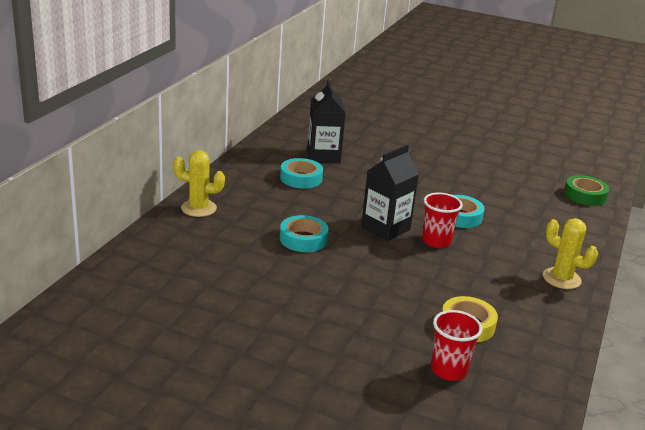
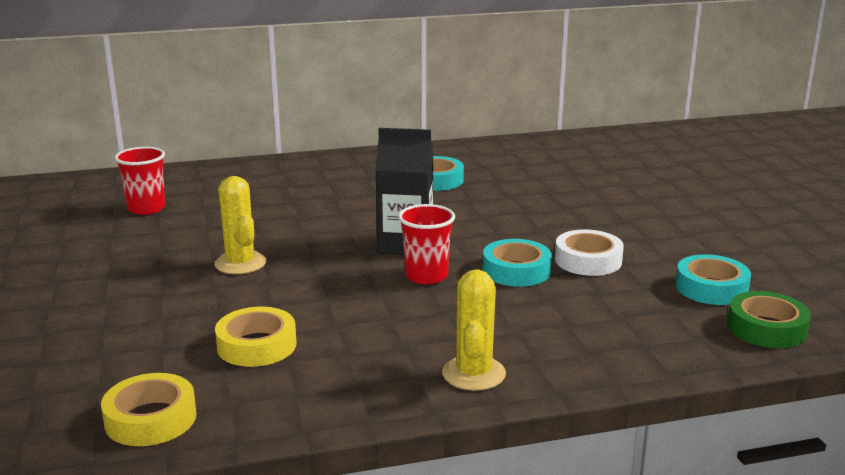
camera: 55 degrees right, 5 degrees down
(198, 208) = (290, 167): yellow cactus -> yellow cactus (240, 263)
(303, 239) = (308, 219): turquoise tape -> turquoise tape (711, 288)
(323, 156) = (508, 173): black carton -> none
(449, 370) = (142, 362): red cup -> red cup (146, 208)
(470, 194) = (588, 260): none -> white tape
(524, 390) = (150, 419): none -> yellow tape

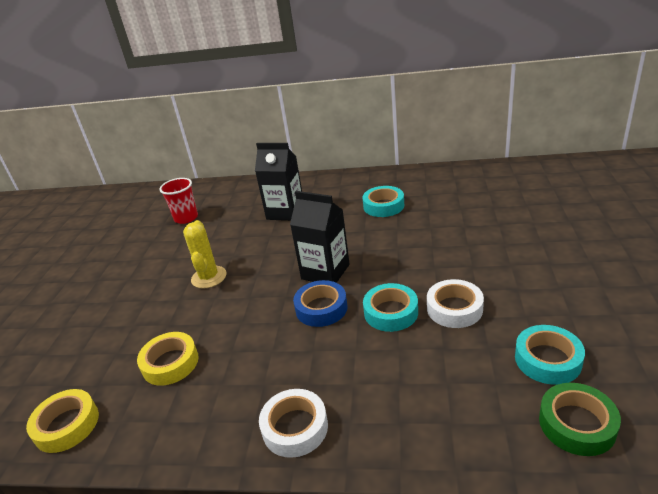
camera: 25 degrees right, 10 degrees up
(301, 193) = (285, 212): none -> black carton
(426, 276) = (321, 308): red cup -> blue tape
(473, 373) = (295, 427): yellow cactus -> white tape

